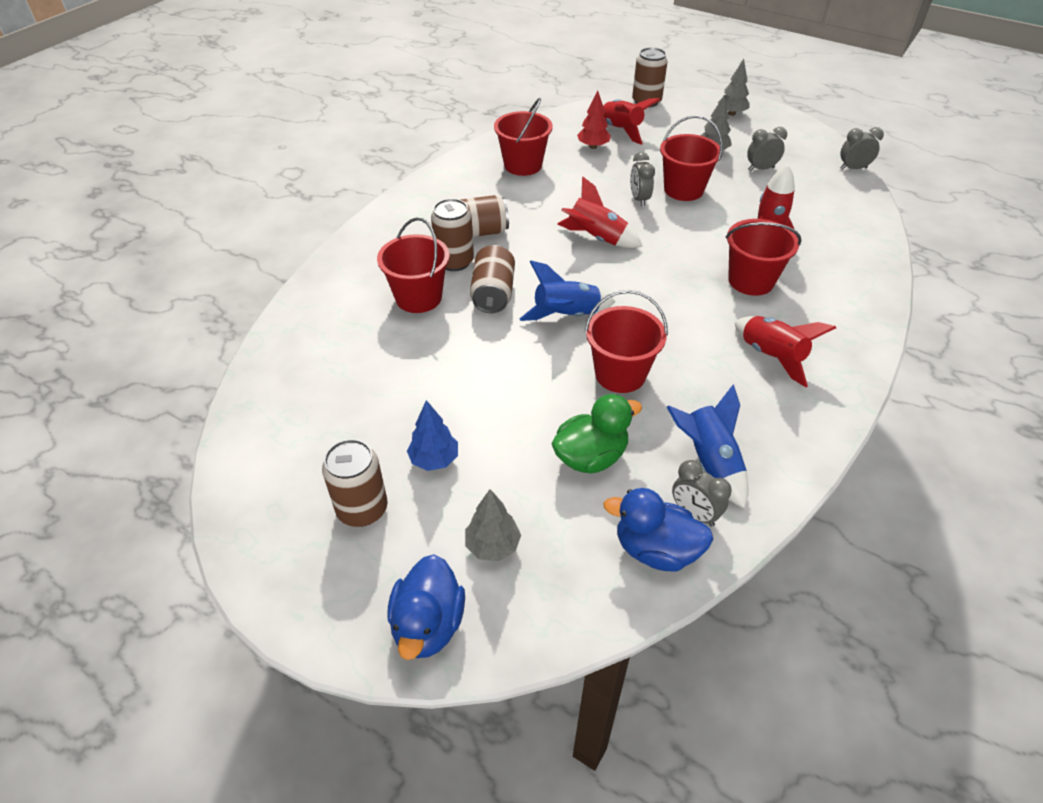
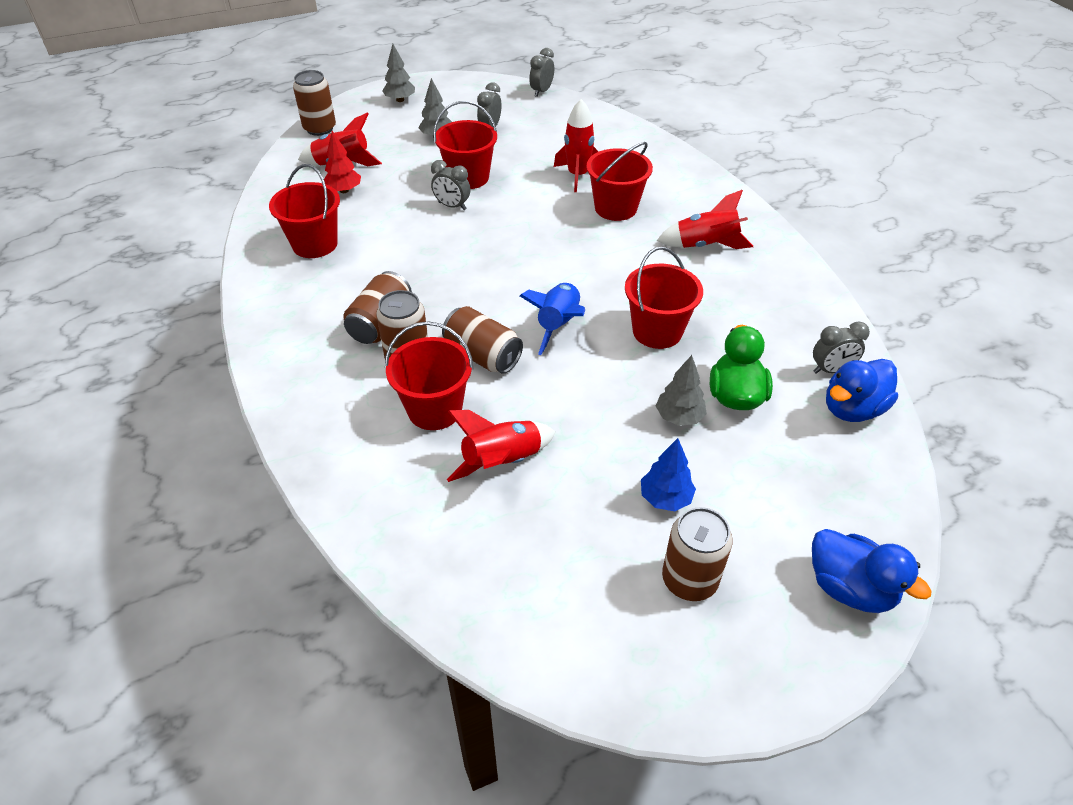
camera: 55 degrees left, 0 degrees up
(492, 546) = (790, 504): grey tree -> grey tree (679, 417)
(596, 238) = (476, 256): red rocket -> red rocket (502, 462)
(709, 462) = (787, 335): blue rocket -> none

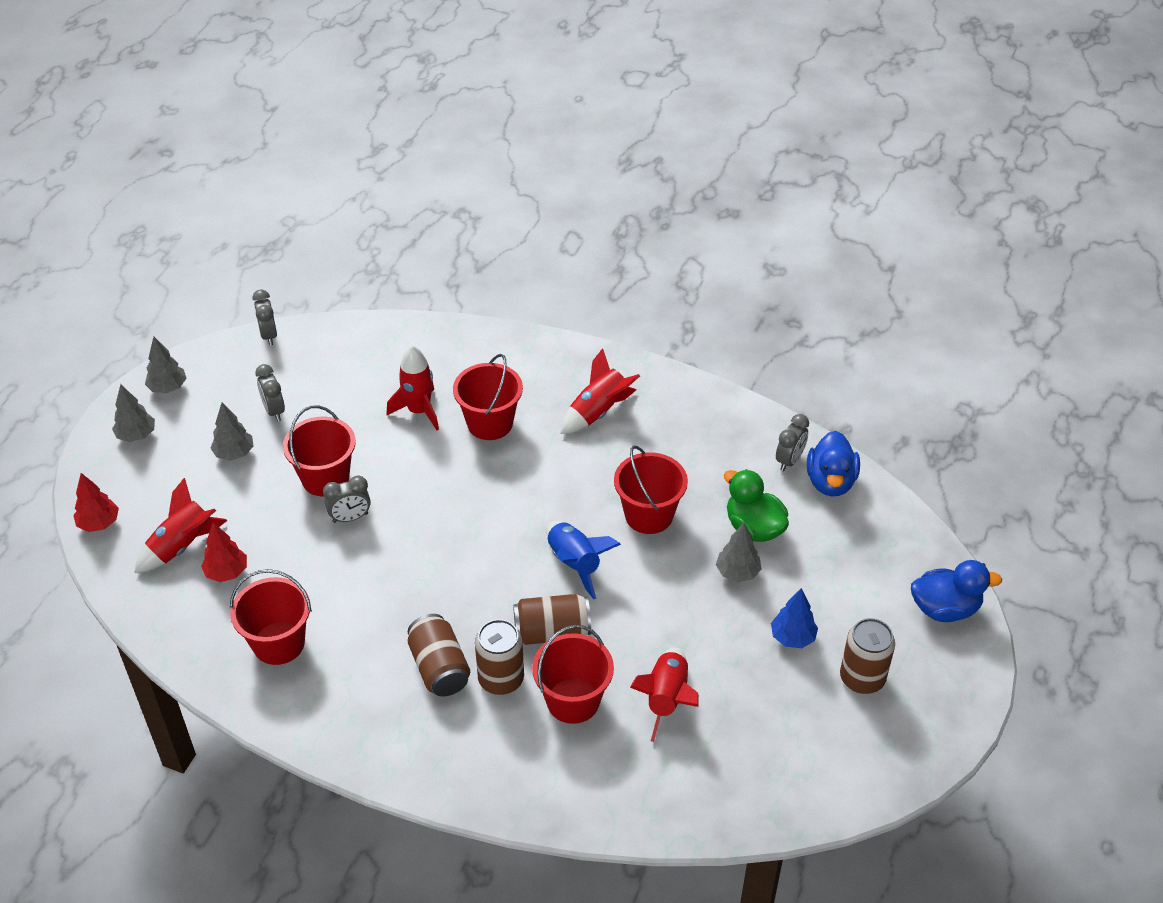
camera: 45 degrees left, 0 degrees up
(320, 128) = (99, 523): brown can -> red tree
(449, 87) = (168, 388): none -> grey tree

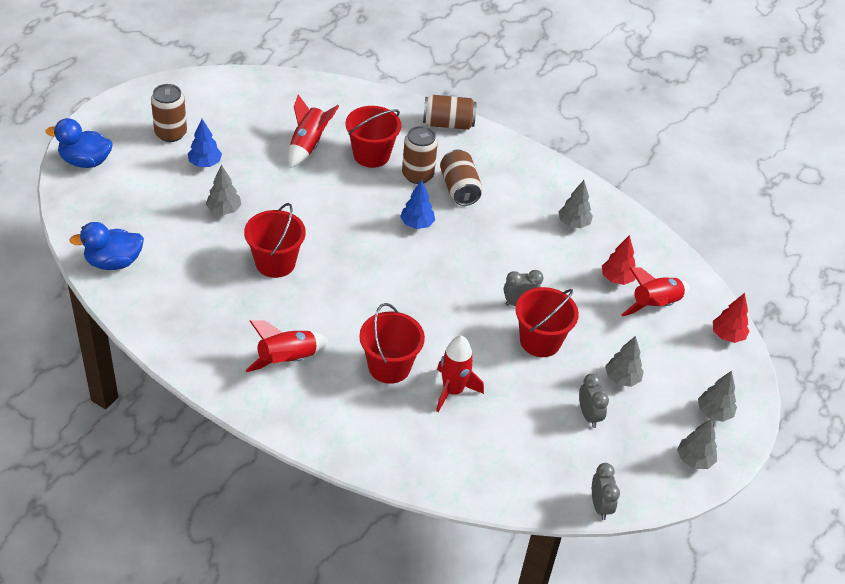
camera: 175 degrees left, 0 degrees up
(278, 643) = (573, 223): red bucket -> grey tree
(489, 601) = (417, 224): none -> blue tree
(552, 632) = (375, 196): brown can -> brown can (448, 124)
(574, 564) = (346, 238): blue rocket -> none
(754, 528) = (195, 238): green duck -> none
(789, 460) = (138, 285): grey clock -> none
(830, 482) = (113, 262): blue duck -> blue duck turned 120 degrees counterclockwise

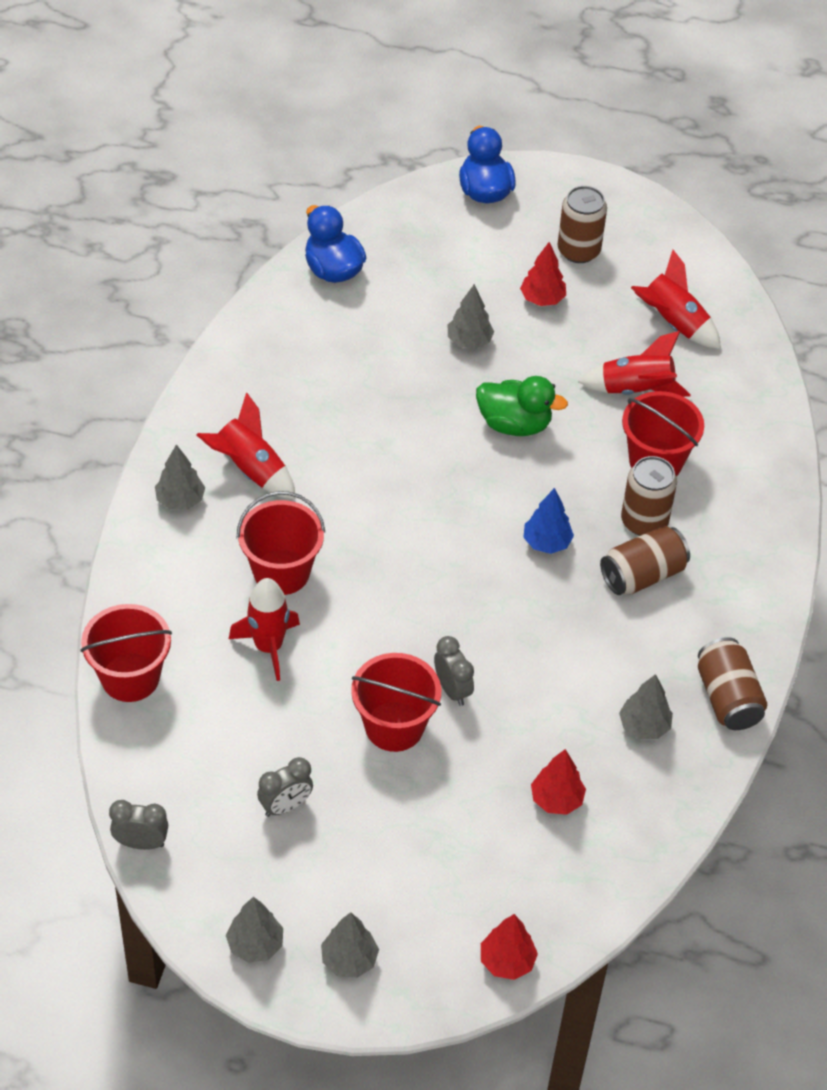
camera: 75 degrees right, 5 degrees up
(205, 163) = (542, 299): blue tree -> red tree
(275, 263) = (403, 415): red bucket -> red bucket (130, 677)
(310, 210) = (514, 424): none -> green duck
(448, 124) = (773, 532): brown can -> brown can (727, 698)
(600, 506) = (141, 843): grey clock -> grey clock turned 150 degrees counterclockwise
(622, 378) = (366, 835): grey tree -> grey tree (180, 500)
(655, 305) = (526, 857): red rocket -> red rocket (673, 323)

